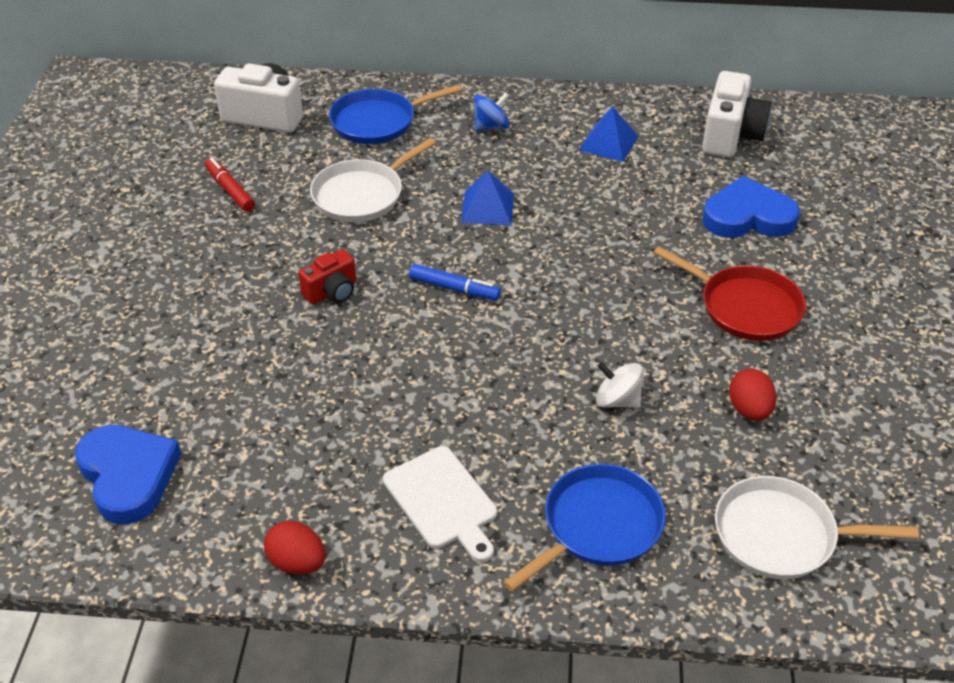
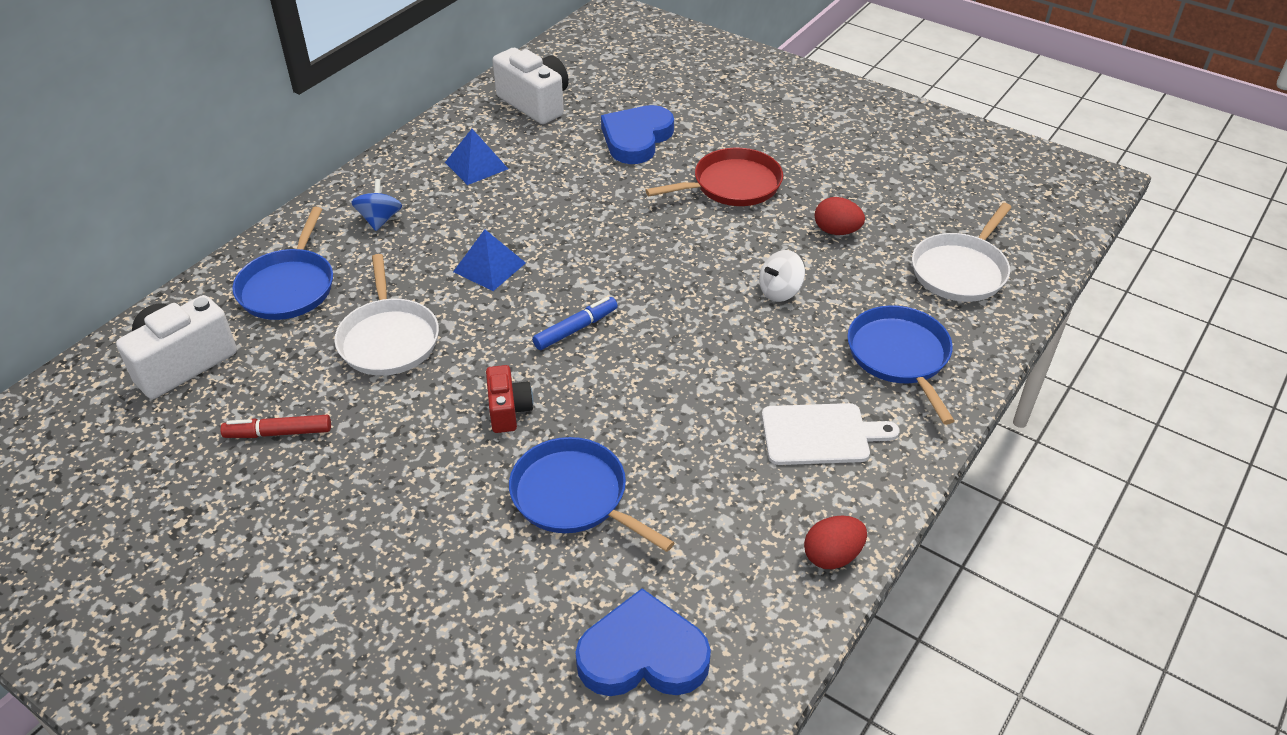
camera: 60 degrees left, 0 degrees up
(265, 368) = (574, 496): none -> blue pan

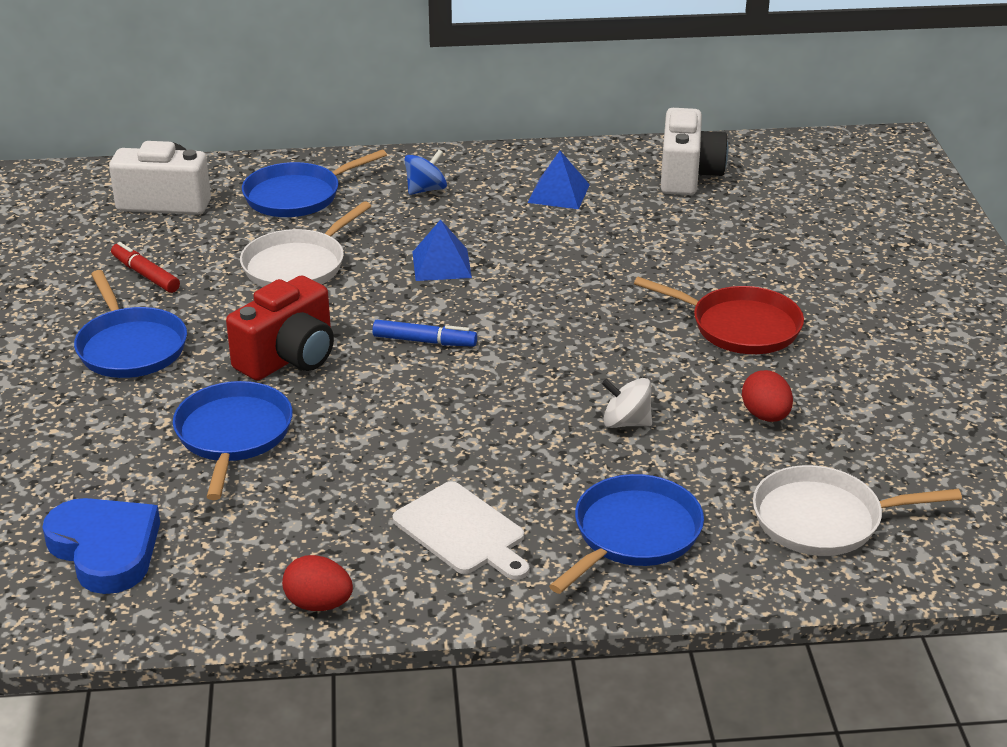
camera: 50 degrees right, 10 degrees down
(375, 497) = (130, 347): none -> blue pan
(508, 410) = (289, 358): red camera -> red camera, size x1.70
(636, 138) = (723, 246): blue heart -> none

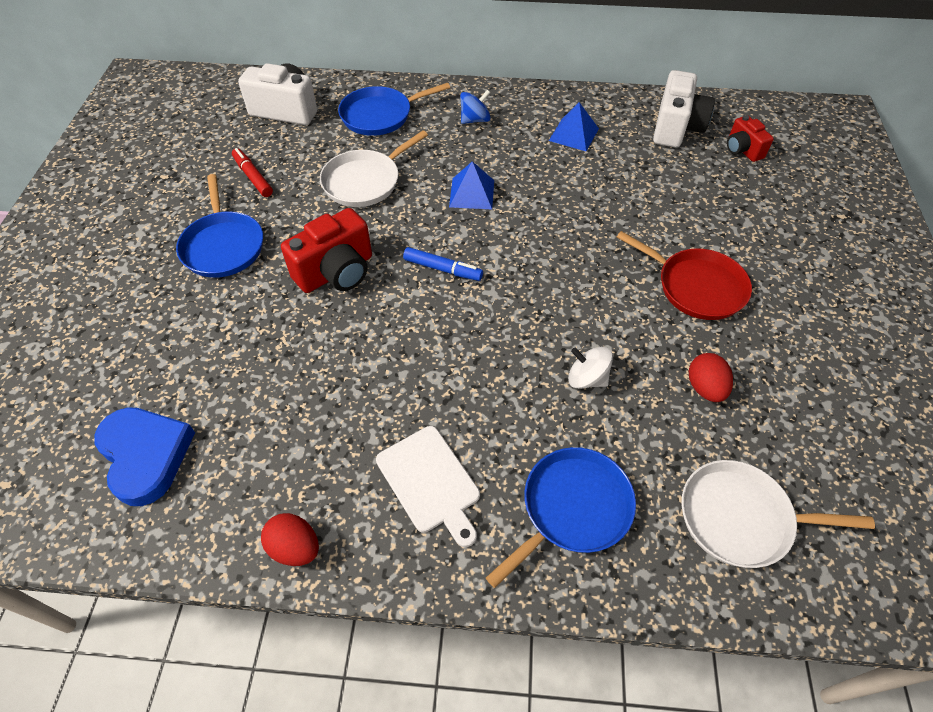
camera: 10 degrees right, 20 degrees up
(233, 435) = (275, 346): blue pan -> none
(774, 190) = (742, 150): none -> red camera

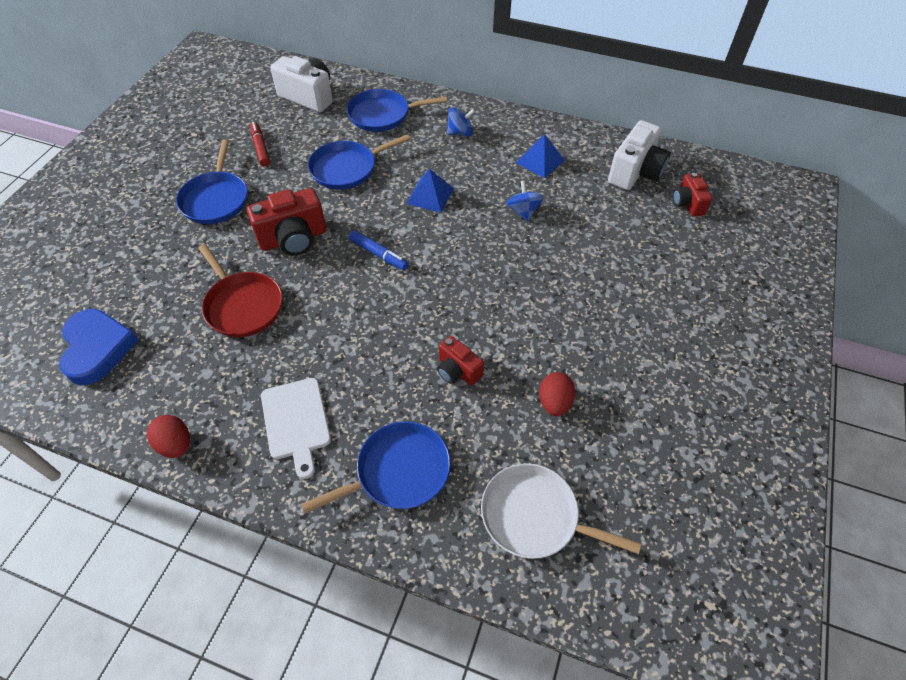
camera: 15 degrees right, 0 degrees up
(364, 181) = (346, 168): white pan -> blue pan
(580, 190) = (523, 211): none -> blue spinning top
(587, 378) = (457, 371): white spinning top -> red camera
(696, 287) = (587, 315): red pan -> red pan (242, 305)

